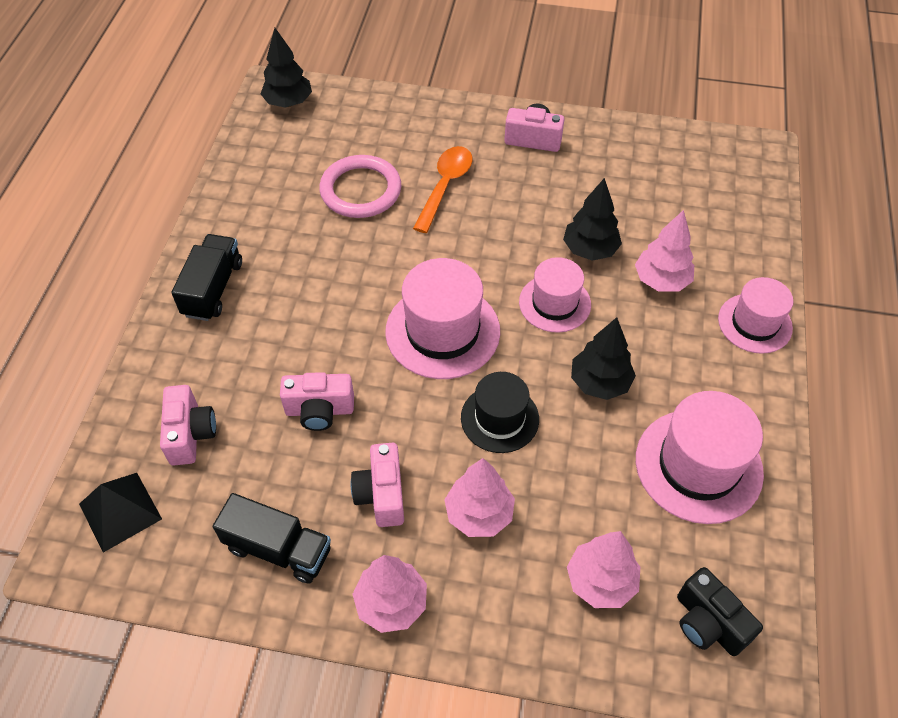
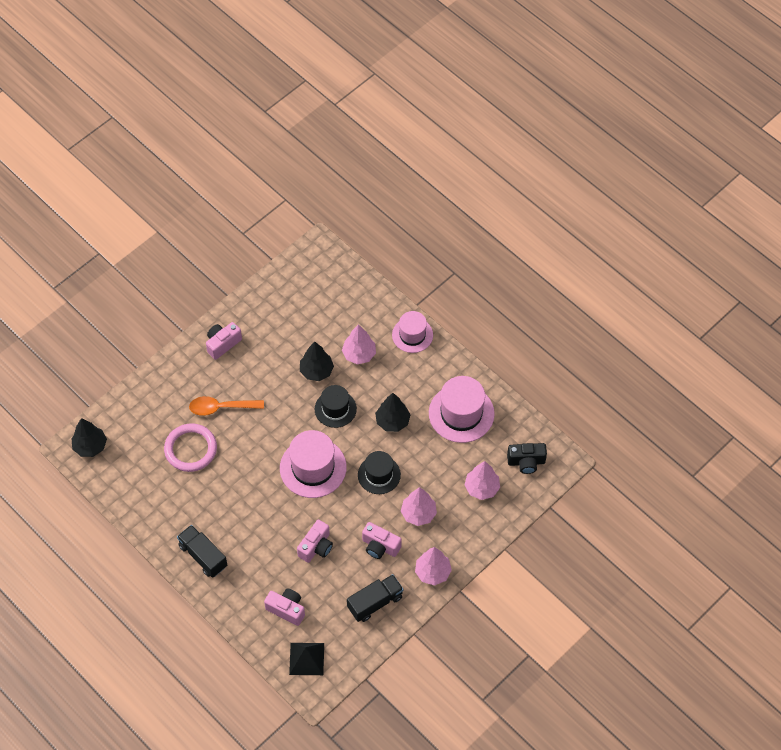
camera: 55 degrees left, 5 degrees up
(445, 186) = (221, 407): orange spoon -> orange spoon turned 60 degrees counterclockwise
(554, 303) = (335, 409): pink hat -> black hat

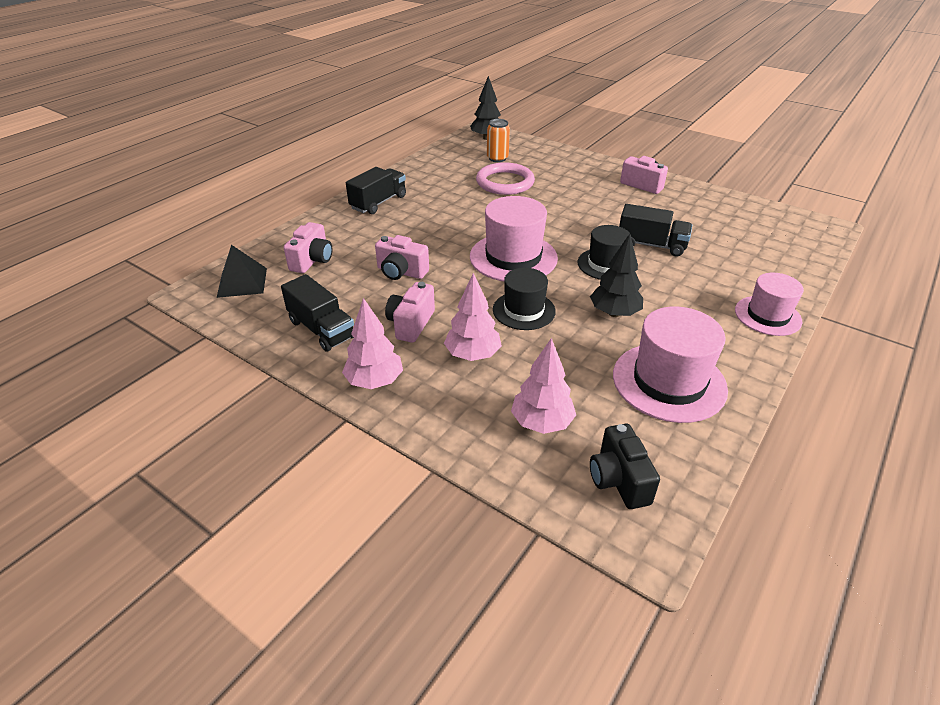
camera: 80 degrees right, 20 degrees down
(140, 446) = (497, 158): none -> orange can
(221, 407) = (564, 193): orange spoon -> none
(316, 371) = (651, 245): black tree -> black truck
(359, 354) = (699, 273): pink tree -> none

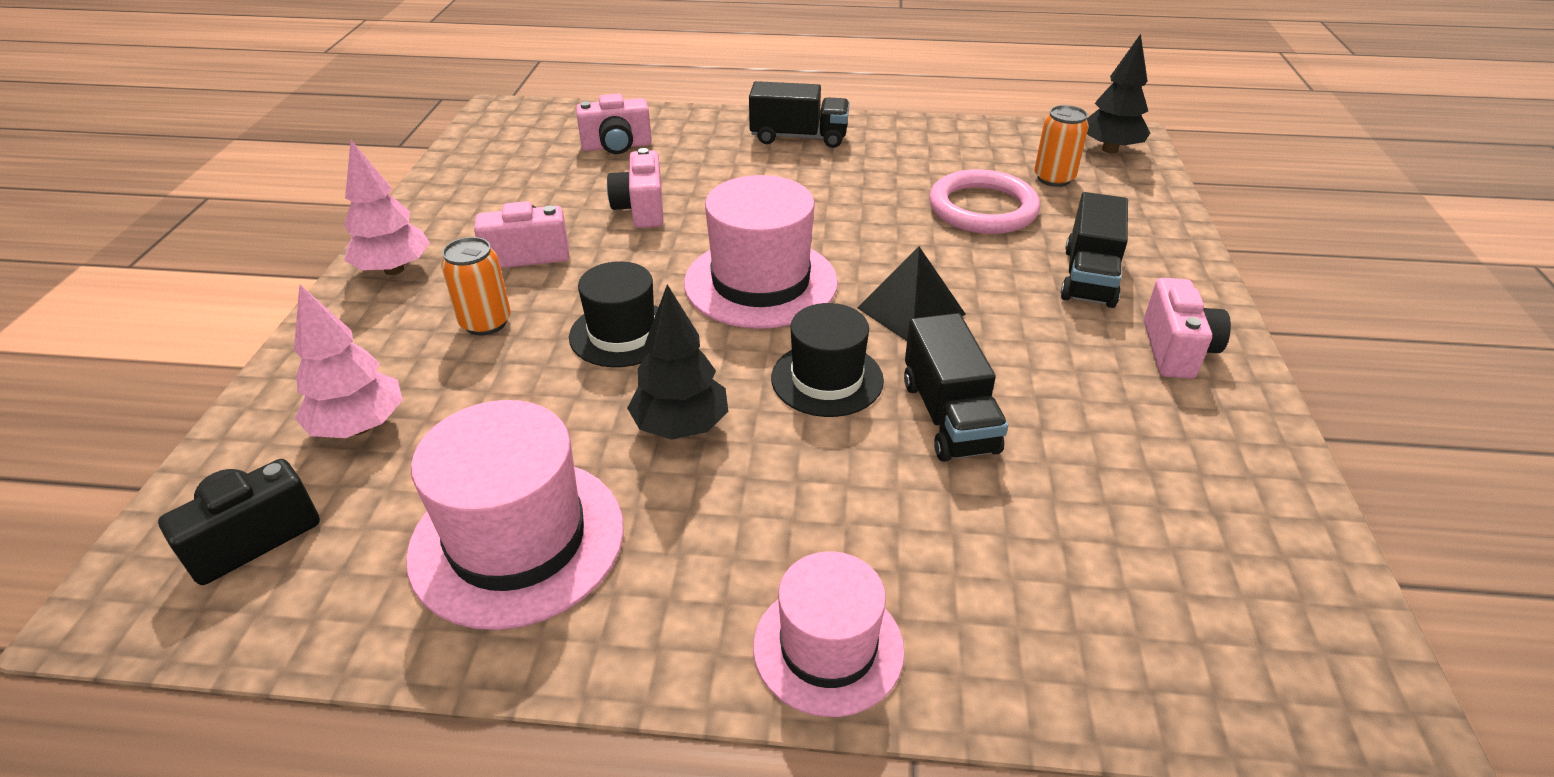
camera: 60 degrees right, 0 degrees up
(242, 282) = (539, 126): black pyramid -> black pyramid (911, 311)
(321, 329) = (478, 202): black truck -> black truck (1089, 277)
(473, 355) = (486, 323): pink tree -> orange can

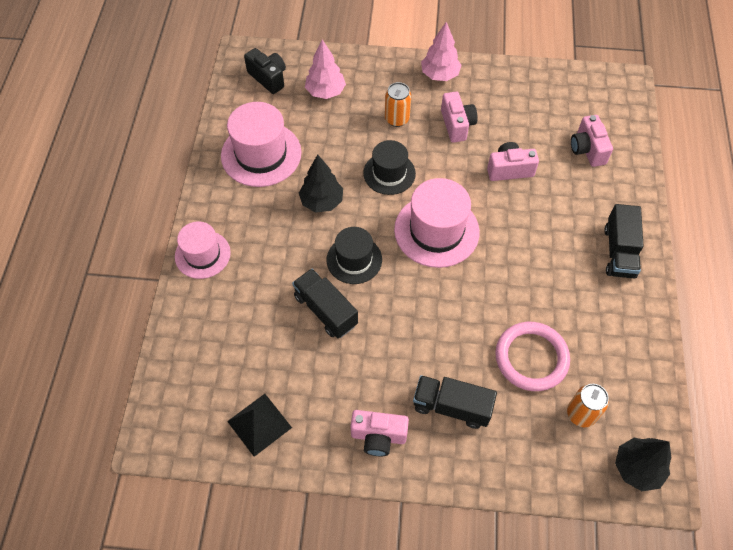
camera: 90 degrees right, 20 degrees up
(911, 311) = (412, 302): black pyramid -> black pyramid (259, 424)
(948, 416) = (325, 310): black truck -> black truck turned 60 degrees clockwise

